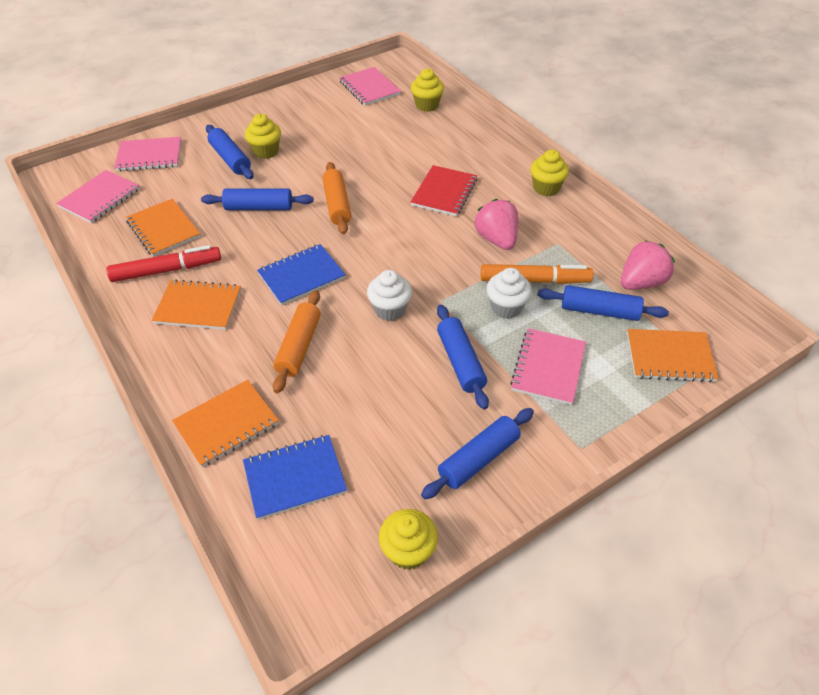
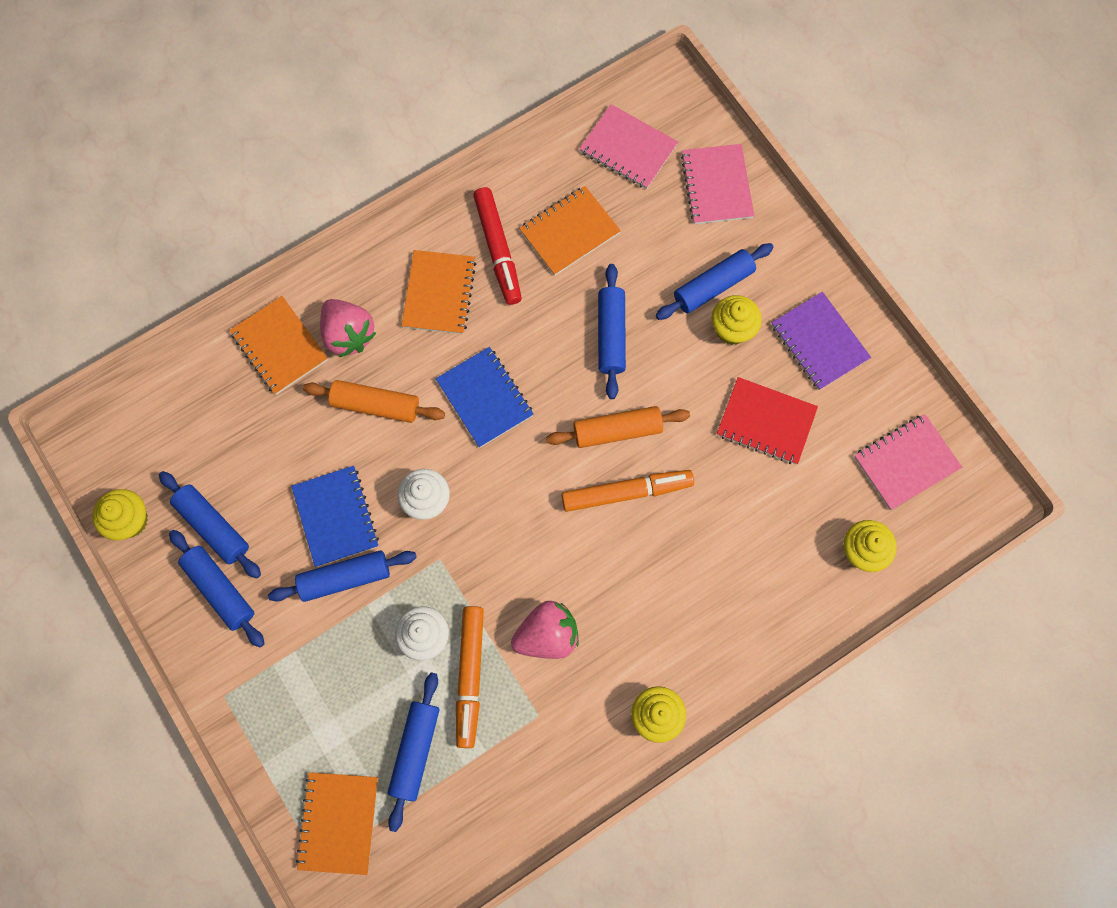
camera: 90 degrees right, 25 degrees up
(283, 116) = (819, 342): none -> purple notebook
(295, 478) = (214, 416): blue notebook -> blue notebook (336, 517)
(385, 201) = (625, 492): none -> orange marker
(414, 470) = (213, 526): none -> blue rolling pin
(444, 192) = (644, 570): red notebook -> red notebook (766, 422)
(548, 367) = (331, 675): pink notebook -> none
(641, 282) = (462, 815): pink strawberry -> pink strawberry (348, 334)

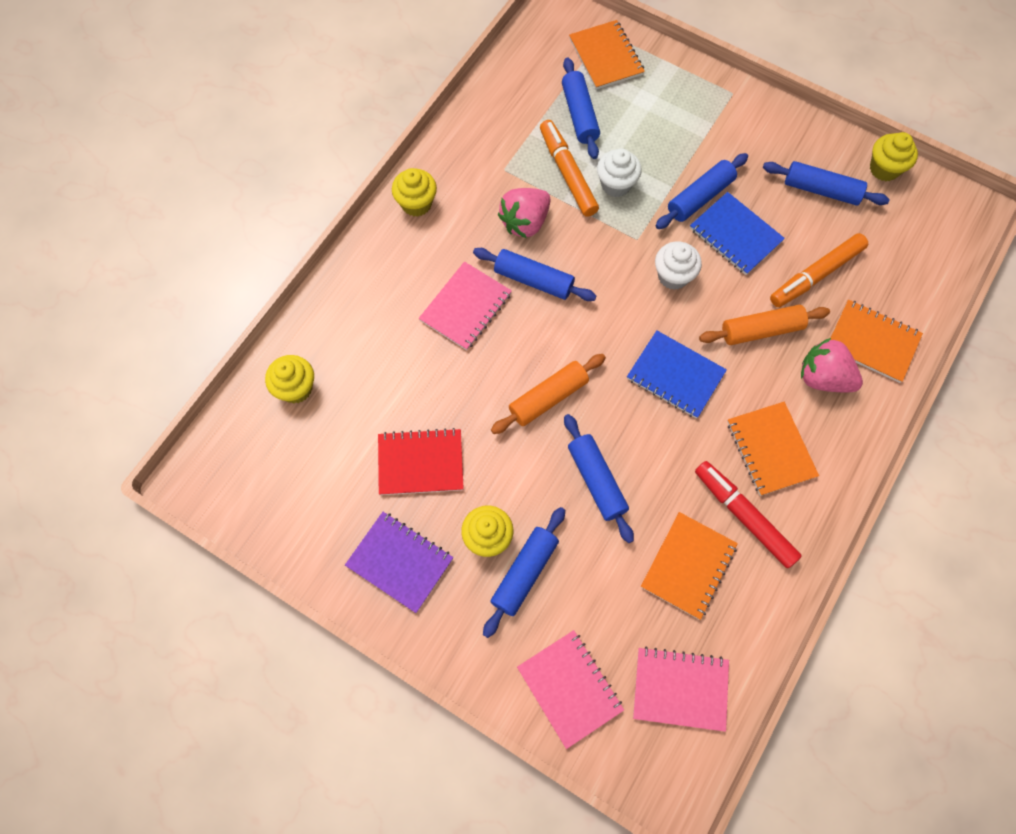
camera: 155 degrees right, 5 degrees down
(220, 589) = (785, 153): blue rolling pin -> blue rolling pin (534, 280)
(625, 492) = (516, 350): orange marker -> orange marker (816, 275)
(906, 462) = (280, 481): pink notebook -> pink notebook (466, 307)

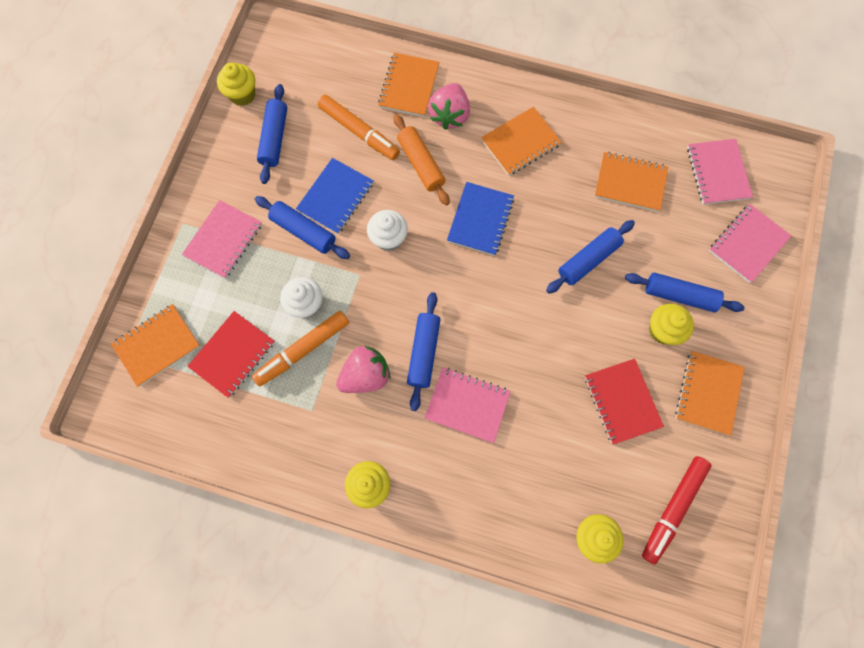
camera: 105 degrees left, 5 degrees up
(400, 562) = (708, 393): purple notebook -> orange notebook
(525, 222) = (365, 375): pink strawberry -> pink strawberry turned 60 degrees counterclockwise
(548, 398) = (531, 313): orange rolling pin -> none
(579, 114) = (233, 354): blue rolling pin -> red notebook
(706, 125) = (224, 240): none -> pink notebook
(744, 517) = (579, 152): red marker -> red marker (673, 508)

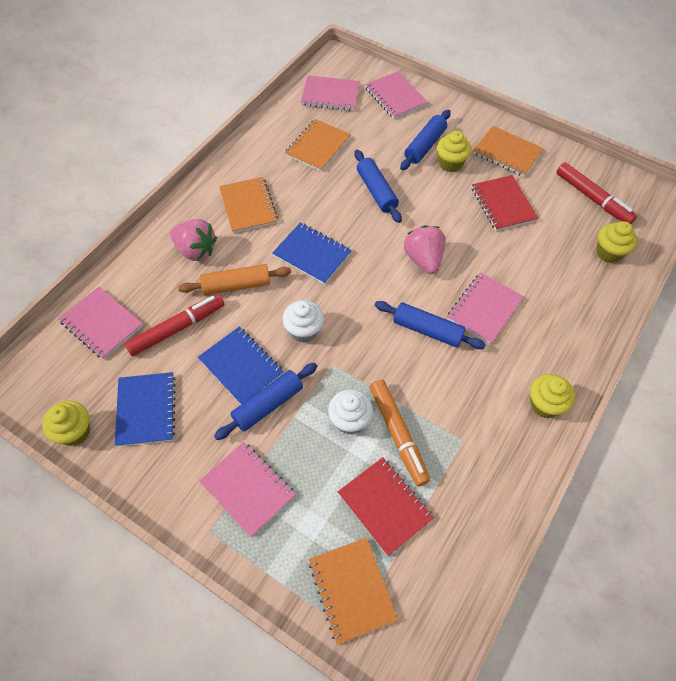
camera: 75 degrees left, 15 degrees down
(274, 138) = (146, 410): blue rolling pin -> blue notebook
(346, 72) = (101, 324): none -> pink notebook
(358, 131) = (176, 329): orange marker -> red marker
(365, 375) = (438, 383): pink strawberry -> pink strawberry (423, 259)
(409, 86) = (147, 274): orange notebook -> none
(622, 401) = (503, 204): red notebook -> red notebook turned 75 degrees clockwise

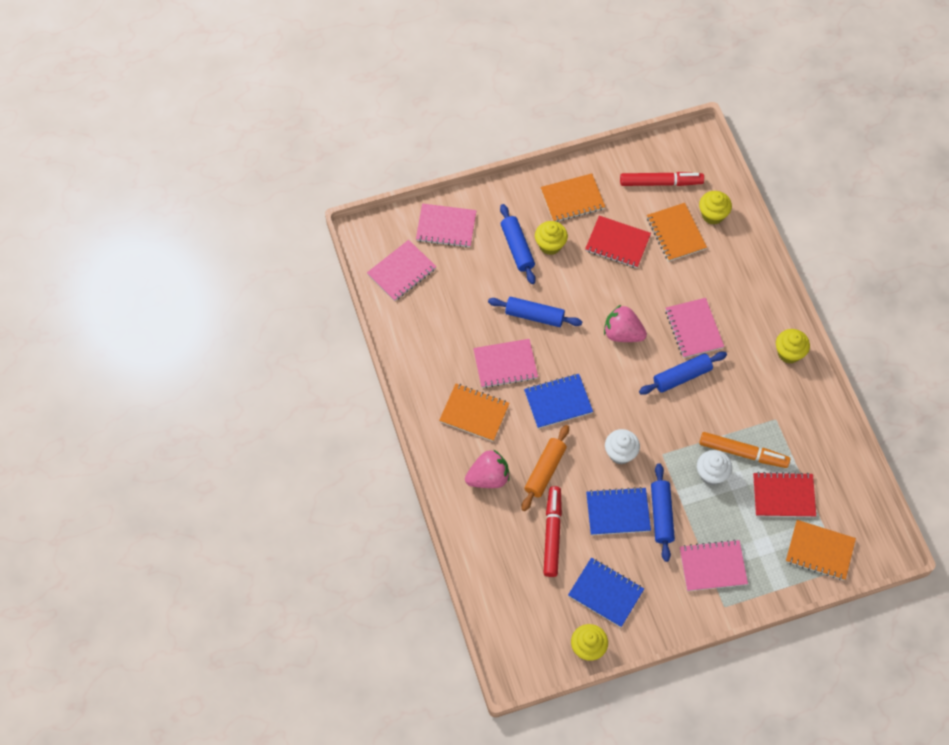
camera: 50 degrees left, 5 degrees up
(101, 324) = (507, 581): pink notebook -> pink notebook (505, 364)
(318, 146) = (453, 322): orange notebook -> orange notebook (676, 233)

